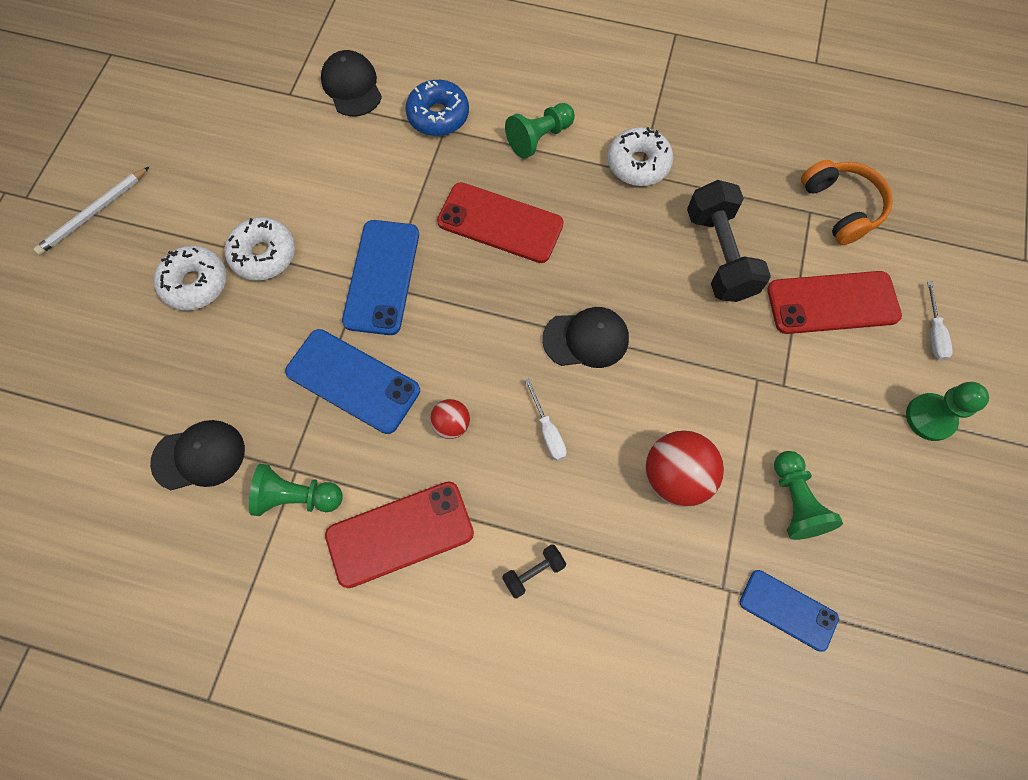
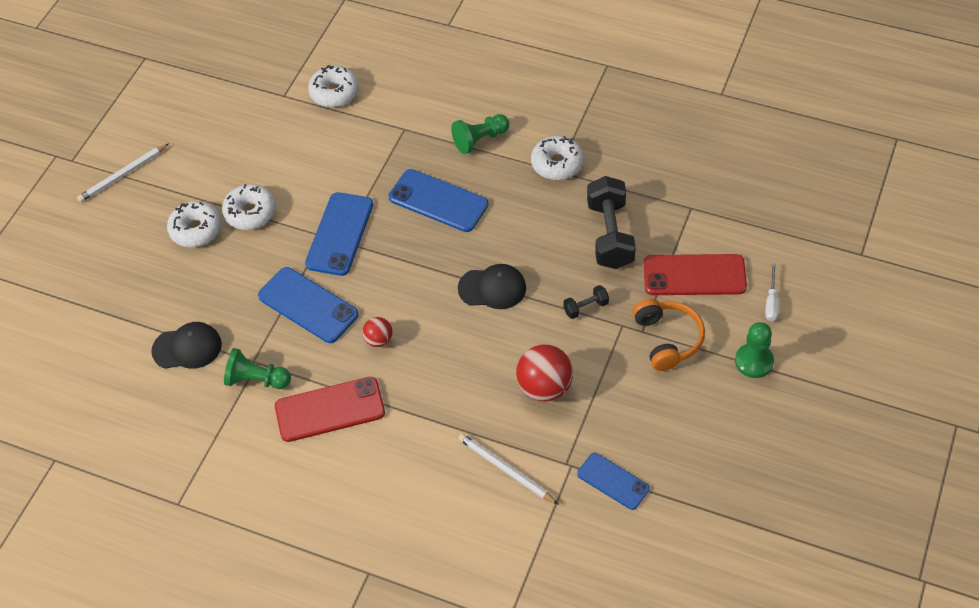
camera: 10 degrees right, 15 degrees down
(352, 86) = (334, 92): black cap -> white donut
(438, 115) = (401, 118): blue donut -> none
(500, 223) = (438, 201): red phone -> blue phone
(533, 572) = (425, 442): black dumbbell -> black dumbbell (586, 307)
(547, 431) = (451, 349): white screwdriver -> none
(645, 605) = (506, 470): none -> white pencil
(794, 501) = (633, 410): green pawn -> none
(841, 207) = (717, 206): orange headphones -> orange headphones (667, 339)

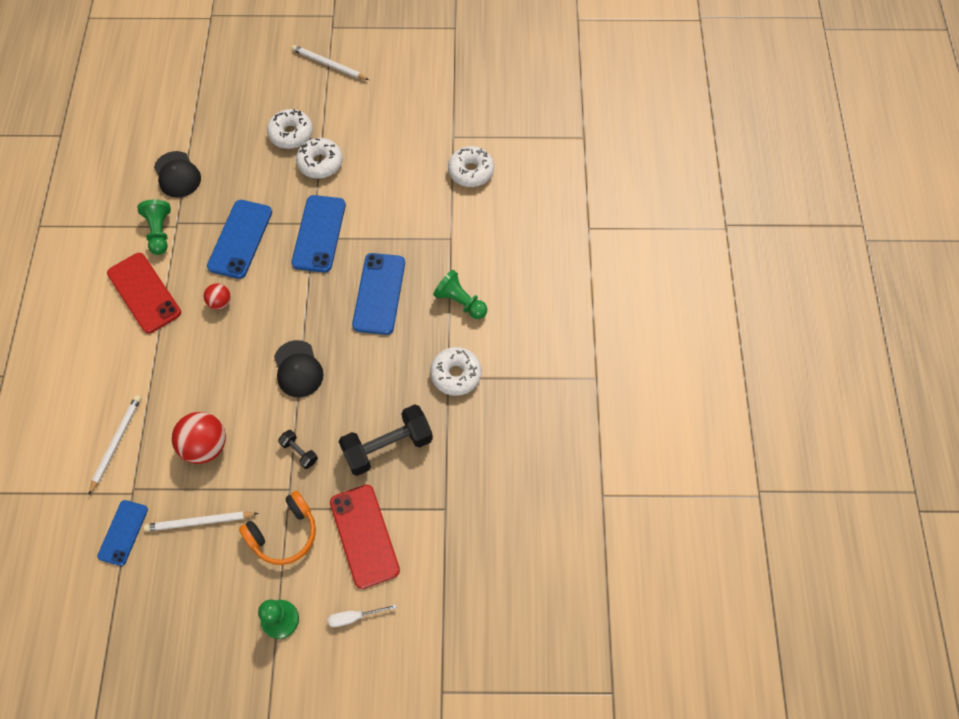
camera: 65 degrees right, 10 degrees up
(340, 234) = (319, 234): blue phone -> blue phone turned 75 degrees counterclockwise
(628, 409) = (199, 522): none -> white pencil

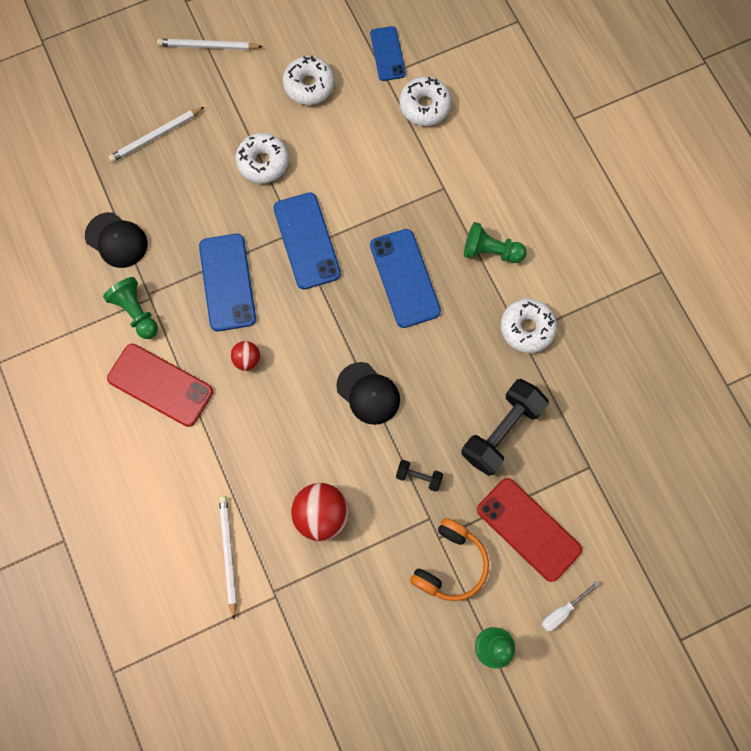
camera: 25 degrees left, 10 degrees up
(123, 532) = (291, 639): blue phone -> blue phone (387, 54)
(199, 522) = (361, 592): white pencil -> white pencil (156, 136)
(291, 134) = (213, 142): white donut -> white donut (309, 85)

